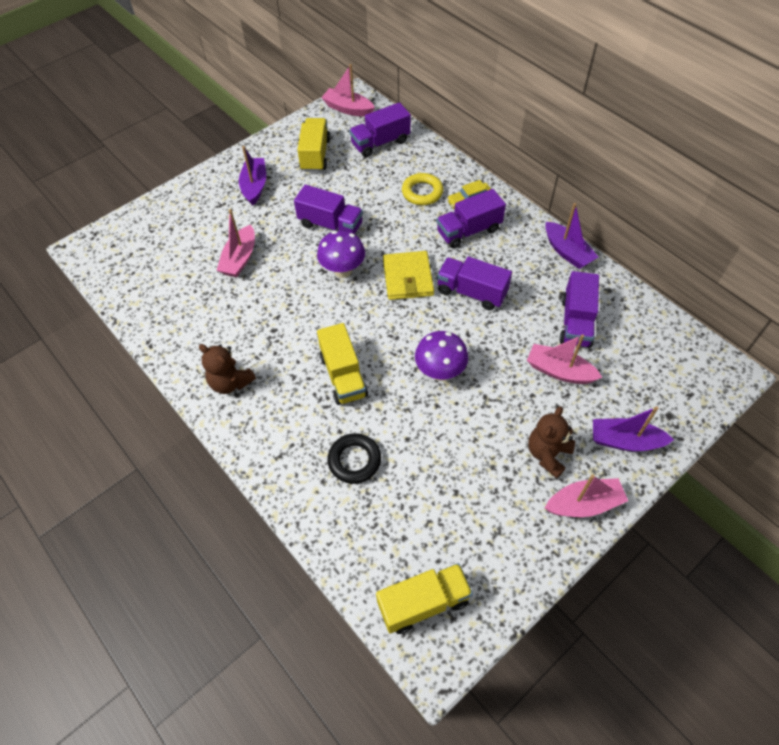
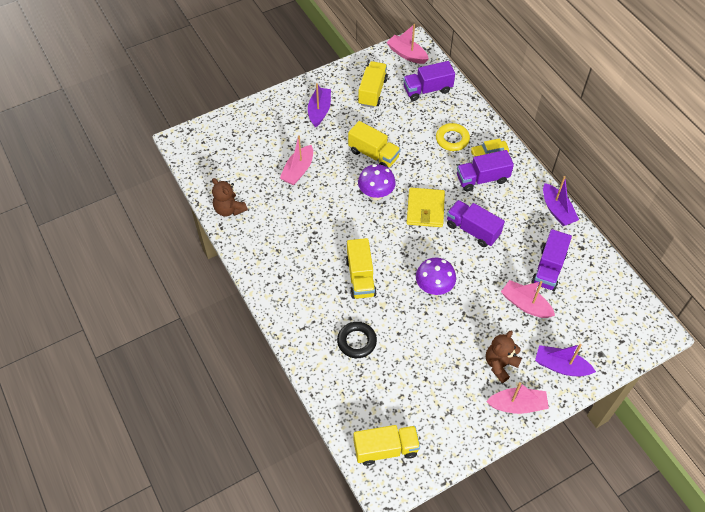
camera: 10 degrees right, 0 degrees up
(230, 382) = (276, 267): brown teddy bear -> brown teddy bear (229, 209)
(330, 225) = (373, 154): purple truck -> yellow truck

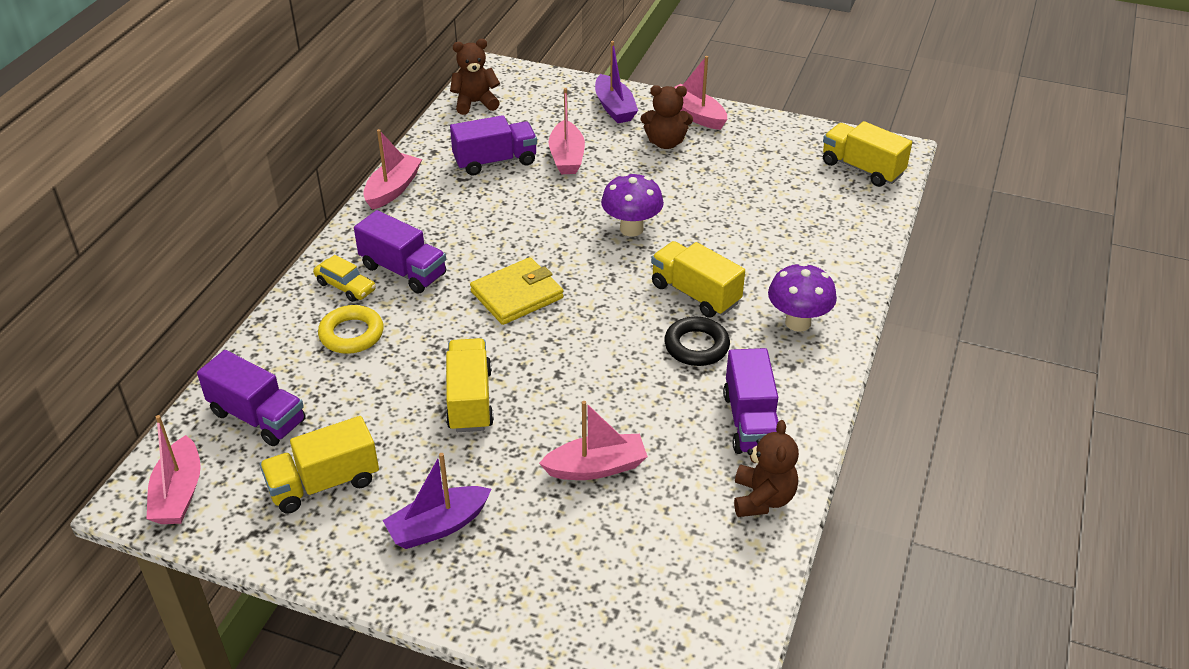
camera: 130 degrees left, 15 degrees down
(356, 341) = (782, 249): black ring -> black ring (696, 346)
(360, 277) = (695, 294): yellow truck -> yellow truck turned 90 degrees counterclockwise
(376, 194) = (545, 354): purple mushroom -> purple mushroom (798, 322)
(472, 230) = (504, 239): purple truck -> purple truck (750, 422)
(557, 210) = (393, 189): purple boat -> pink boat
(622, 297) = (475, 103): none -> brown teddy bear

